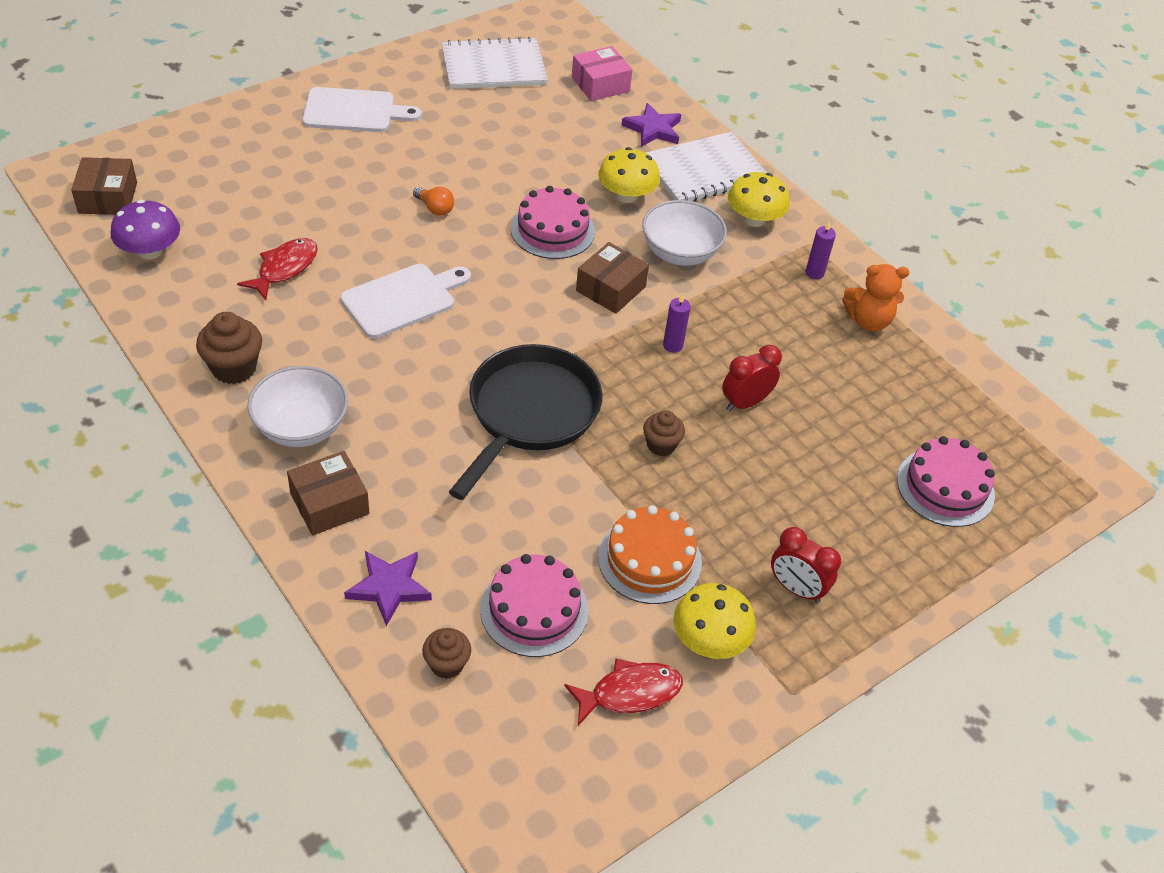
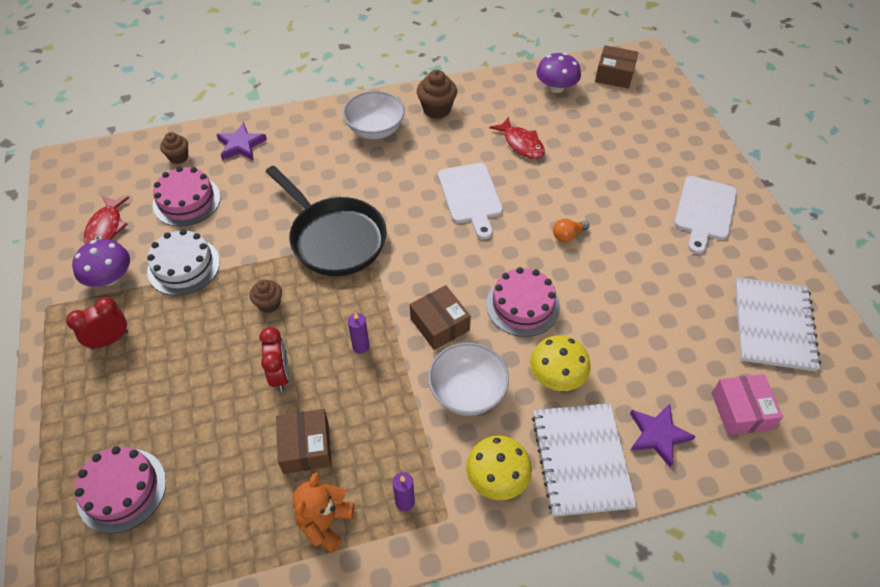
camera: 115 degrees right, 5 degrees up
(329, 503) = (312, 132): brown box -> brown box (306, 447)
(649, 559) = (183, 266): orange cake -> white cake
(709, 640) = (109, 277): yellow mushroom -> purple mushroom

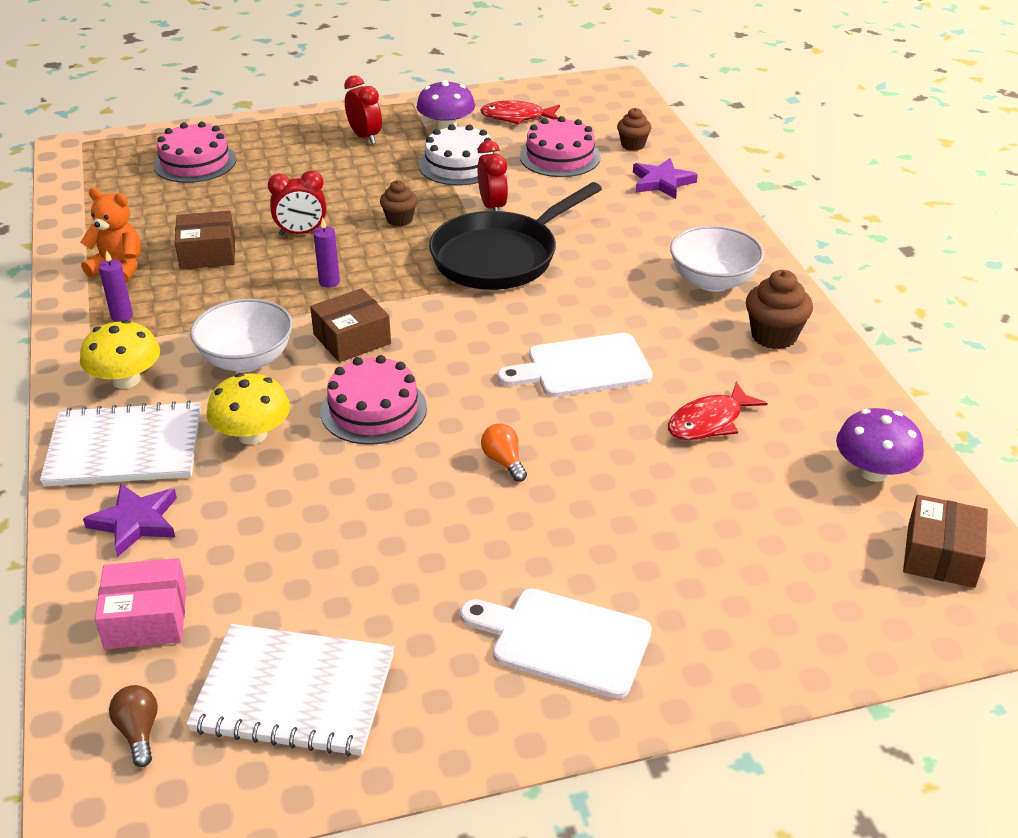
camera: 90 degrees right, 15 degrees down
(259, 243) = (492, 207): none -> red clock
(824, 397) = (139, 732): none -> brown light bulb

